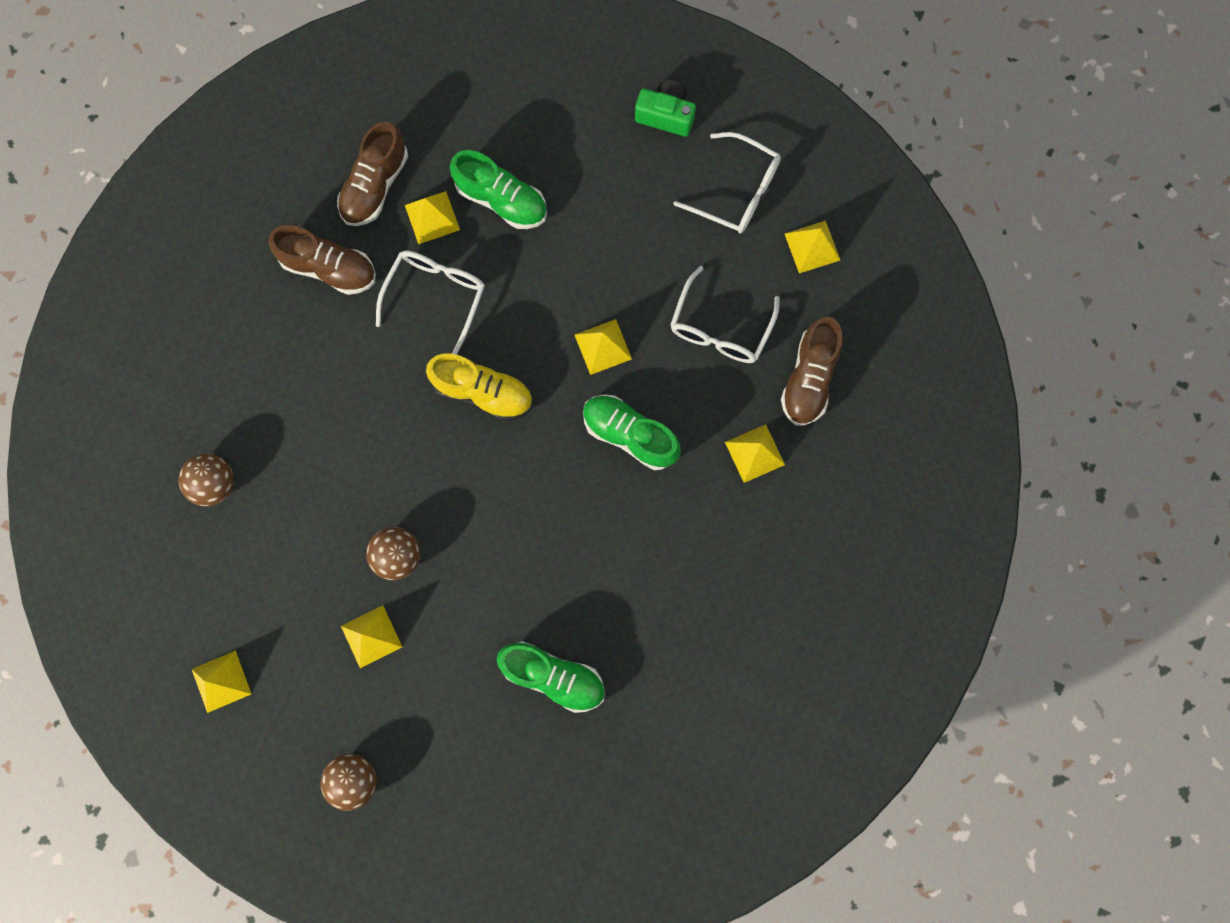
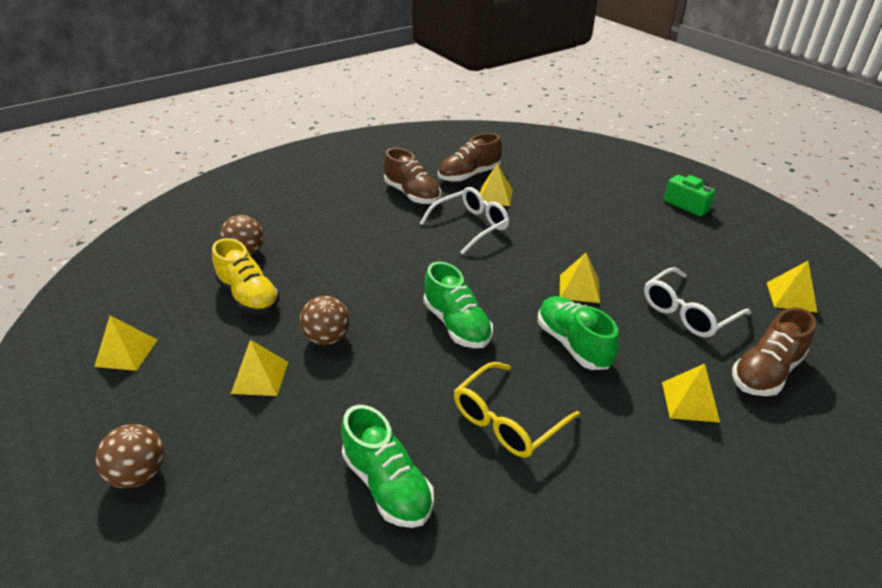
camera: 30 degrees right, 40 degrees down
(483, 392) = (468, 278): yellow shoe -> yellow shoe (249, 296)
(501, 200) = (547, 203): green shoe -> green shoe (457, 324)
(613, 561) = (507, 420): none -> yellow glasses
(737, 191) = (731, 251): white glasses -> none

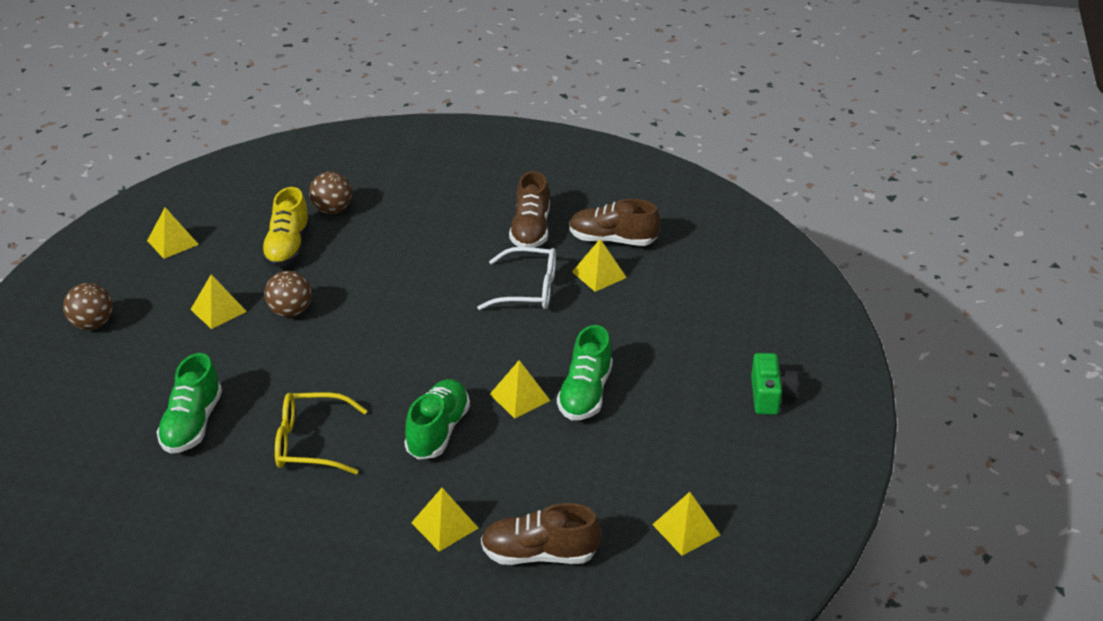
camera: 45 degrees right, 0 degrees up
(457, 324) = (384, 360): green shoe -> green shoe (585, 393)
(687, 312) = (569, 474): white glasses -> none

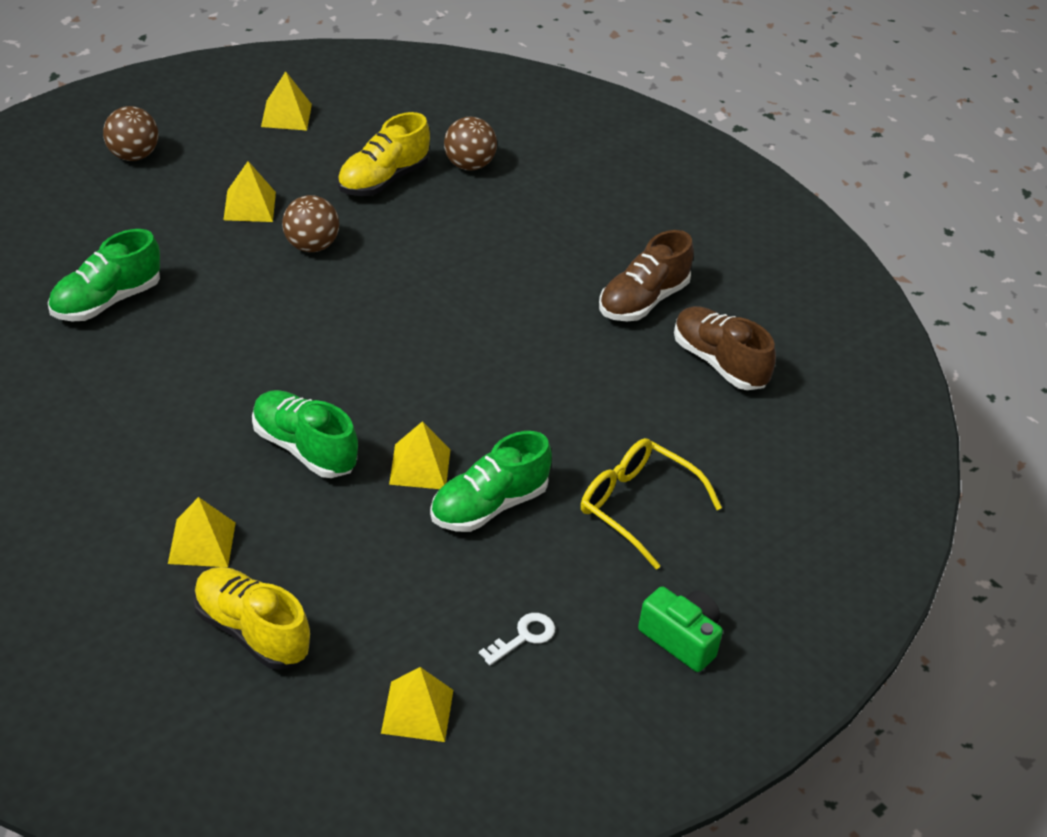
camera: 35 degrees right, 5 degrees up
(310, 443) = (180, 384): yellow glasses -> yellow glasses (637, 506)
(438, 431) = (304, 448): green shoe -> green shoe turned 105 degrees counterclockwise
(529, 289) = (564, 362): white glasses -> none
(539, 554) = (251, 632): brown shoe -> yellow shoe
(599, 274) = (657, 391): yellow pyramid -> none
(691, 450) = (524, 637): none -> white key
(770, 396) = (681, 639): green camera -> green camera turned 90 degrees counterclockwise

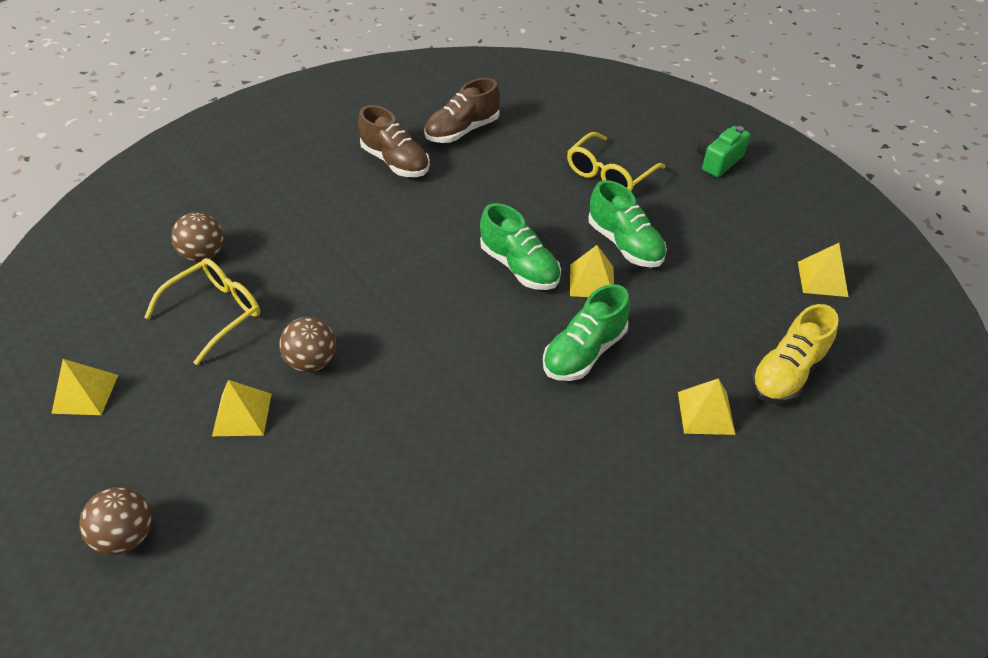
camera: 85 degrees left, 5 degrees up
(106, 301) = (392, 528): green shoe -> green shoe (519, 267)
(383, 179) = (215, 312): yellow shoe -> yellow glasses
(524, 637) = (740, 228): white key -> none

